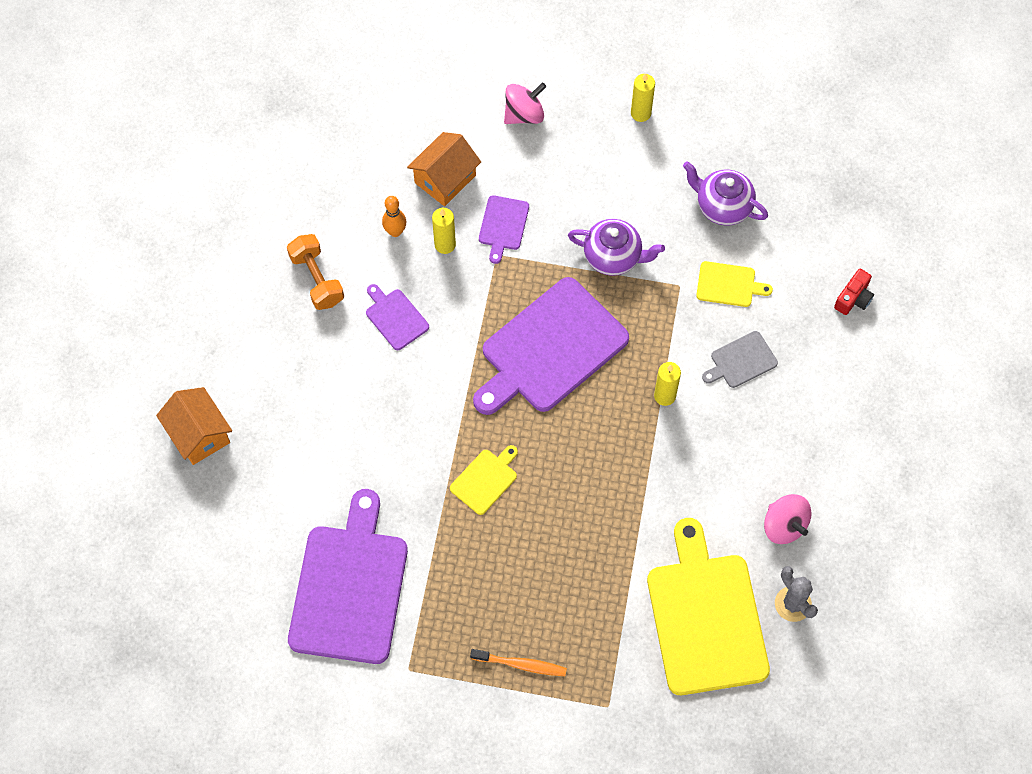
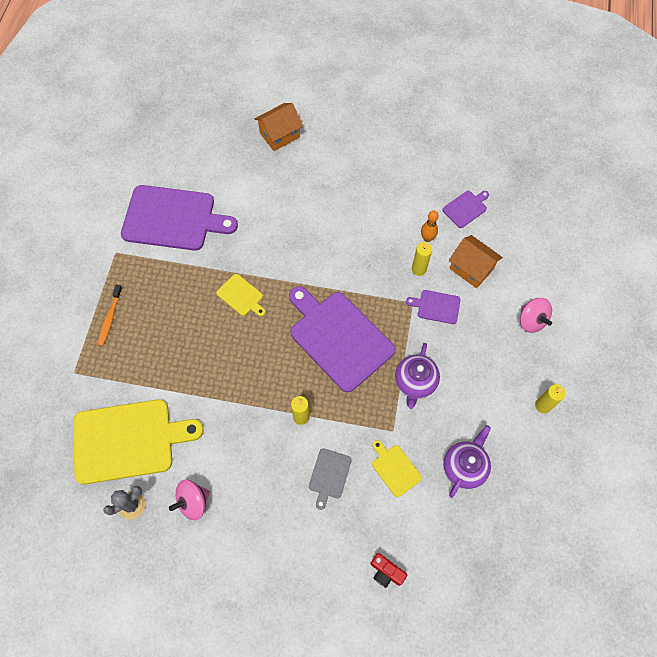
camera: 90 degrees right, 0 degrees up
(317, 279) = (388, 193): orange dumbbell -> none
(395, 317) = (361, 240): purple cutting board -> purple cutting board (466, 208)
(729, 284) = (395, 469): yellow cutting board -> yellow cutting board turned 135 degrees clockwise
(741, 361) = (329, 475): grey cutting board -> grey cutting board turned 135 degrees counterclockwise

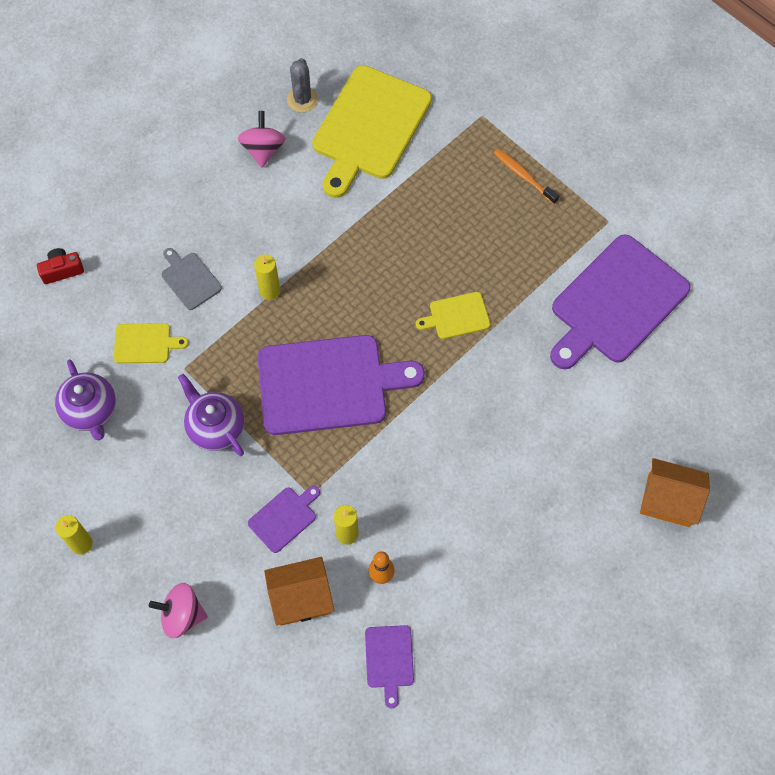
camera: 125 degrees right, 0 degrees up
(279, 135) = (668, 500): orange house -> orange house turned 75 degrees counterclockwise

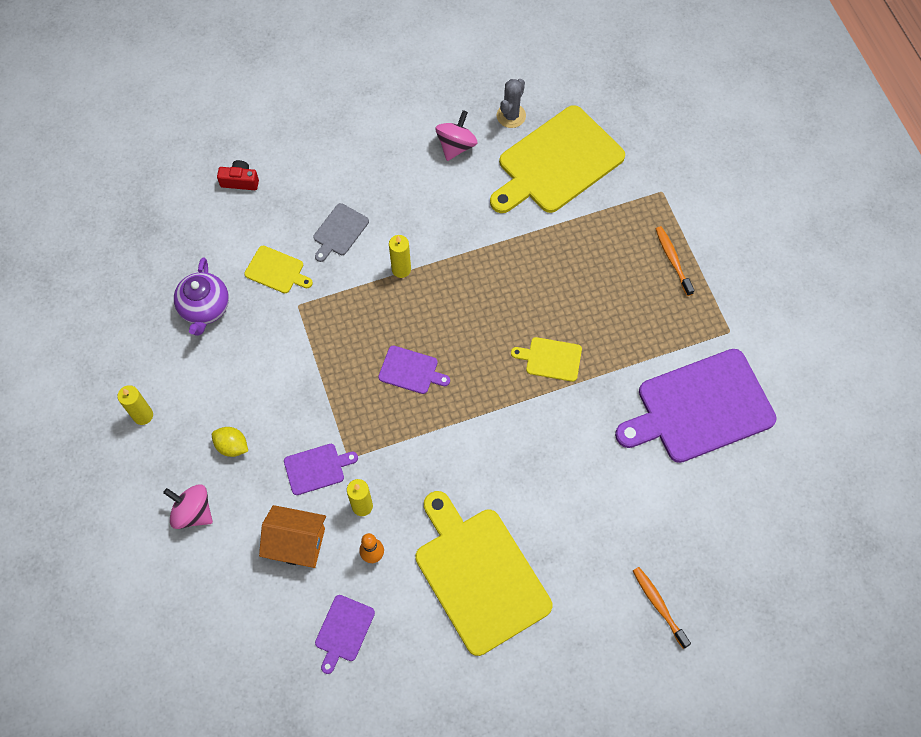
camera: 25 degrees right, 0 degrees up
(188, 534) = (232, 446): none -> yellow lemon
(189, 279) = (339, 231): grey cutting board -> grey cutting board turned 135 degrees counterclockwise
(215, 427) = (298, 366): purple teapot -> none
(328, 384) = (411, 370): purple cutting board -> purple cutting board, size x0.45
(491, 548) = (479, 575): none -> yellow cutting board
(668, 500) = (659, 605): orange house -> orange toothbrush

